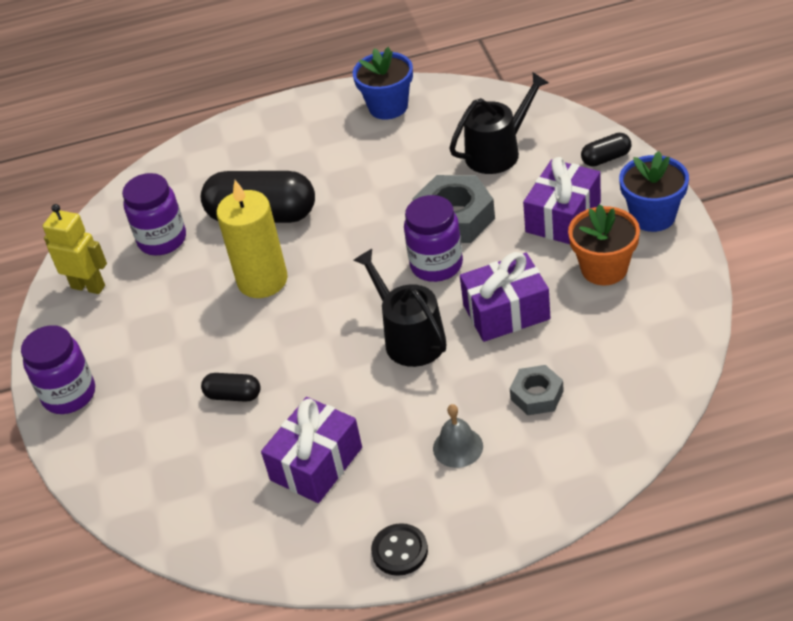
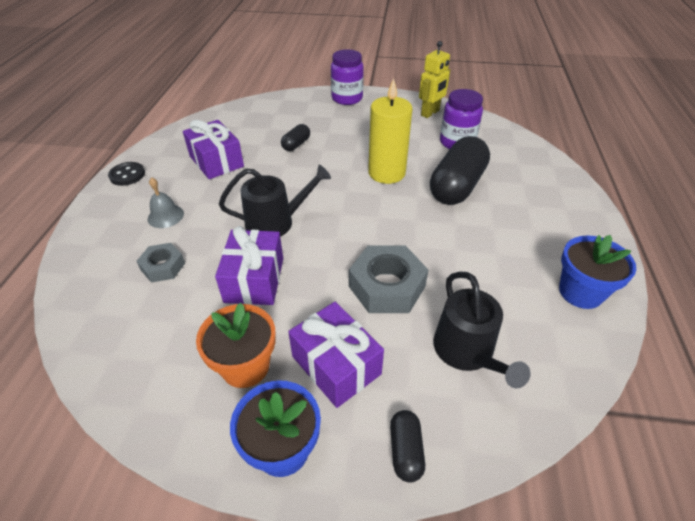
camera: 105 degrees right, 0 degrees up
(436, 265) = (337, 257): purple jar -> none

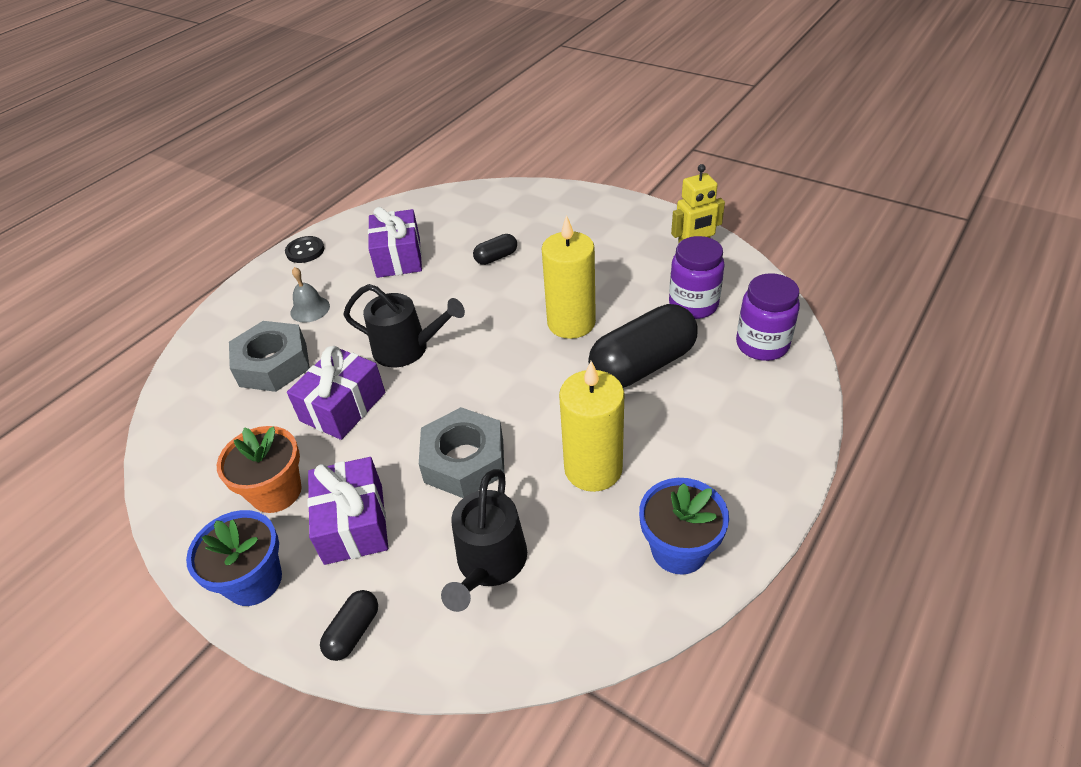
camera: 30 degrees right, 0 degrees up
(163, 267) = (273, 364): grey nut -> grey nut, size x1.72
(347, 98) = (602, 207): purple jar -> purple jar (762, 345)
(482, 260) = (593, 469): none -> yellow candle

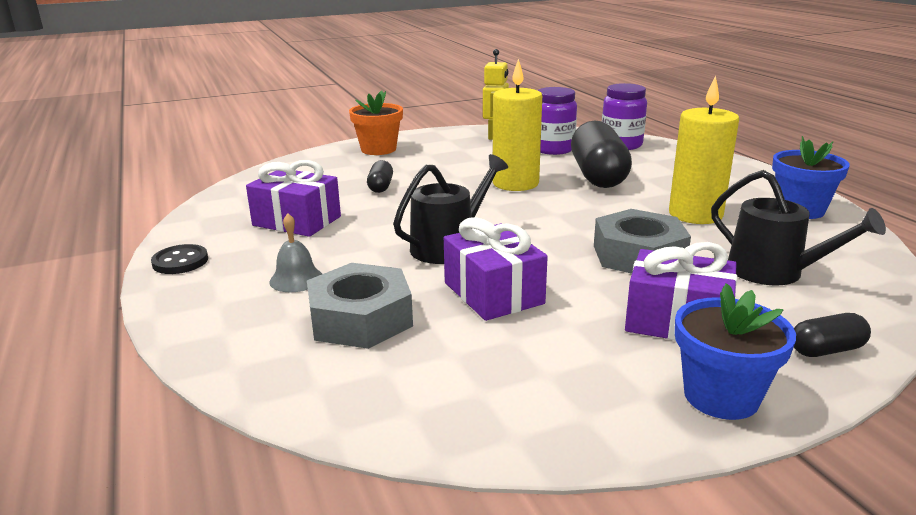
camera: 60 degrees left, 20 degrees down
(276, 492) = (588, 356): orange flower pot -> orange flower pot (378, 149)
(353, 632) = (826, 350): black capsule -> black capsule turned 75 degrees counterclockwise

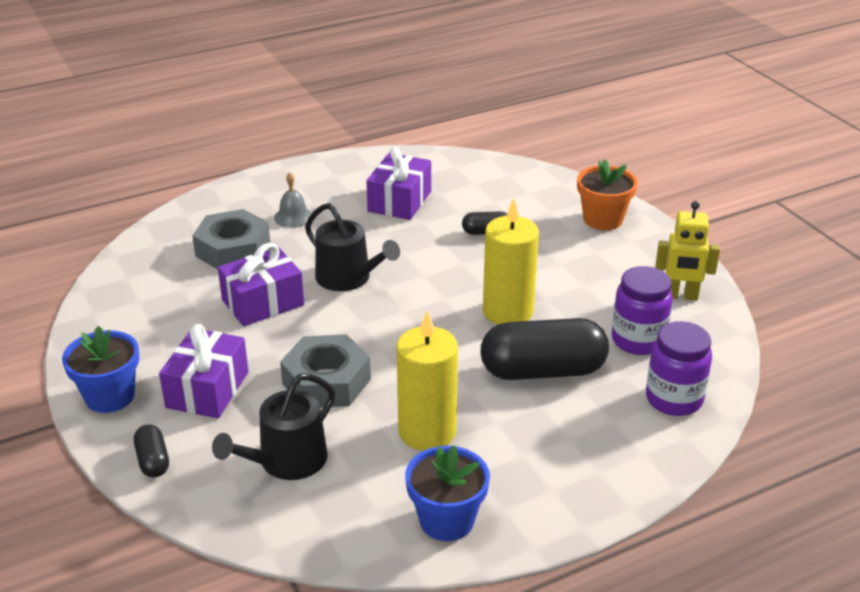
camera: 85 degrees right, 10 degrees up
(180, 261) = (324, 168): black button -> none

